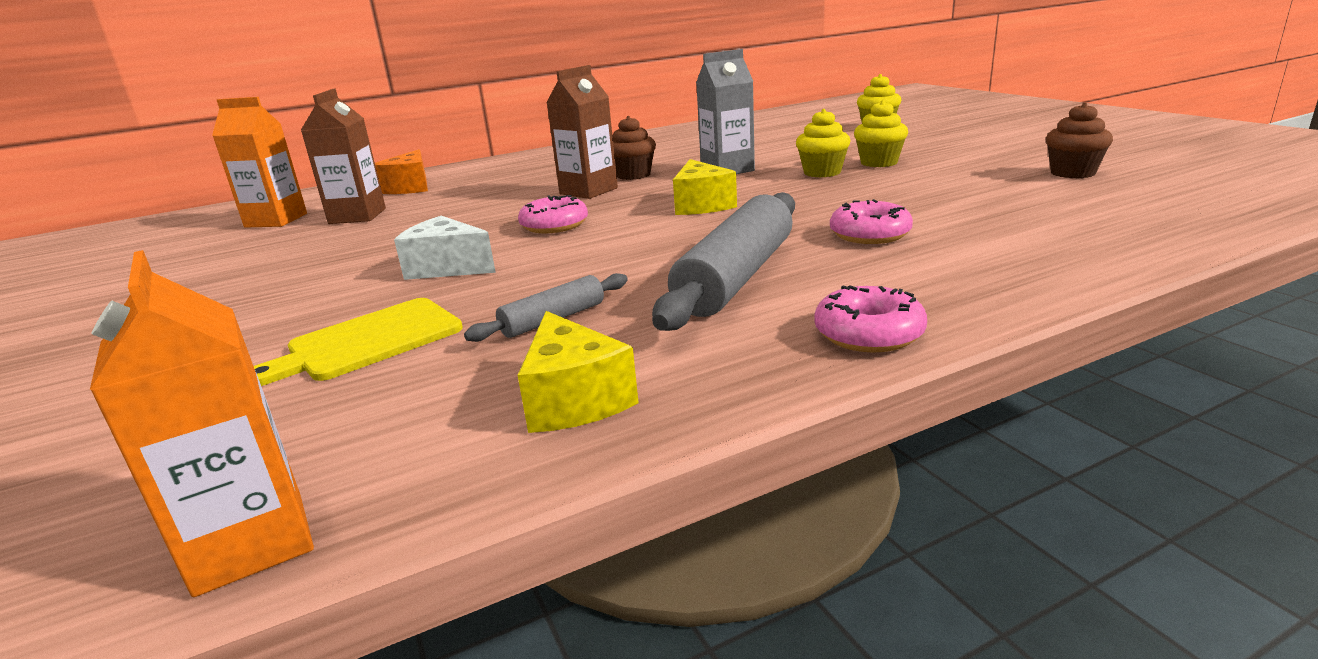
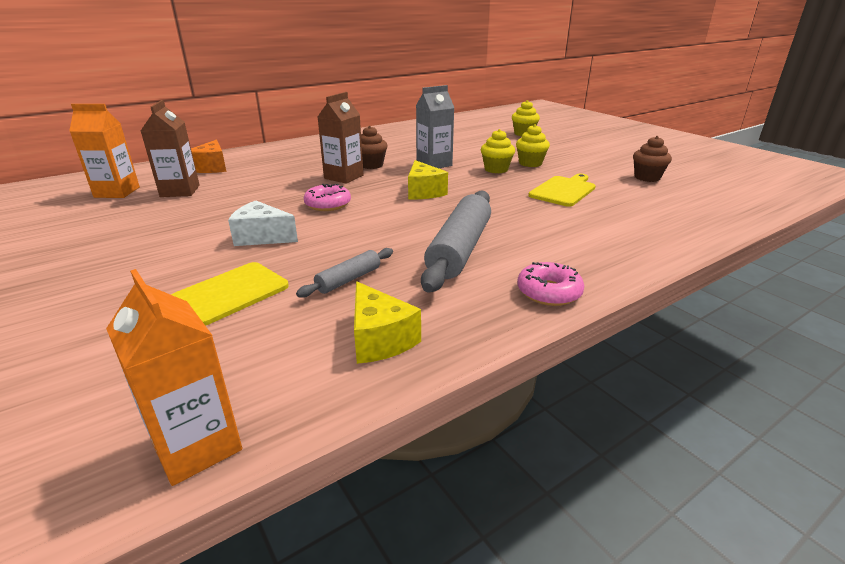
camera: 10 degrees left, 5 degrees up
(870, 234) = (535, 219): pink donut -> none
(926, 195) = (564, 190): none -> yellow cutting board

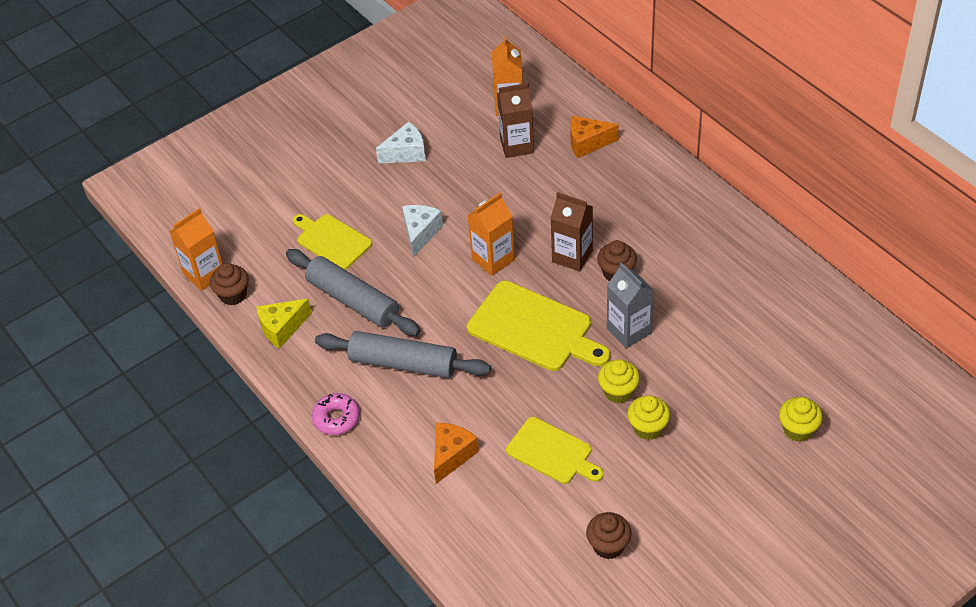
camera: 90 degrees right, 20 degrees up
(116, 243) = (406, 153): none -> white cheese
(279, 399) = (233, 295): none -> brown cupcake
(328, 204) = (493, 259): pink donut -> orange carton
(348, 279) = (353, 300): grey rolling pin -> grey rolling pin, size x2.00
(424, 192) = (534, 328): yellow cheese -> yellow cutting board
(582, 228) = (451, 455): none -> orange cheese

